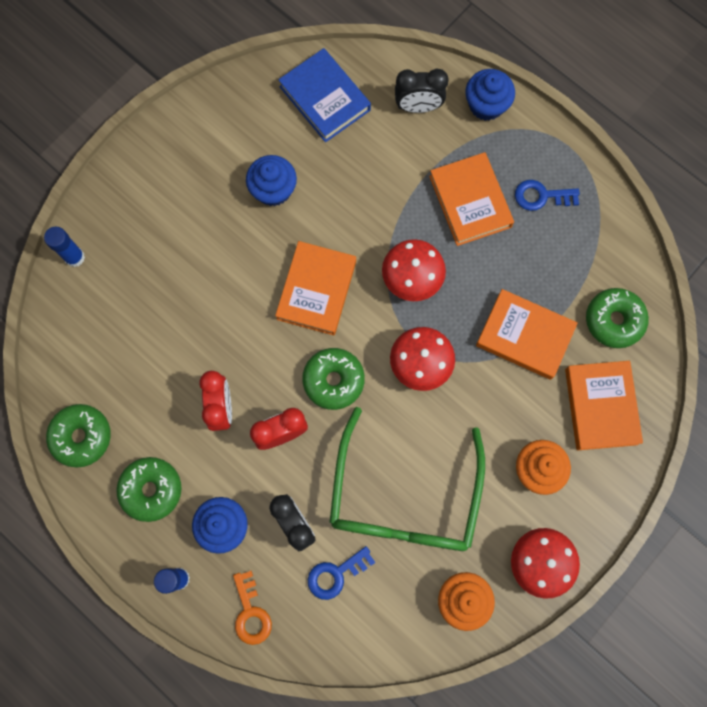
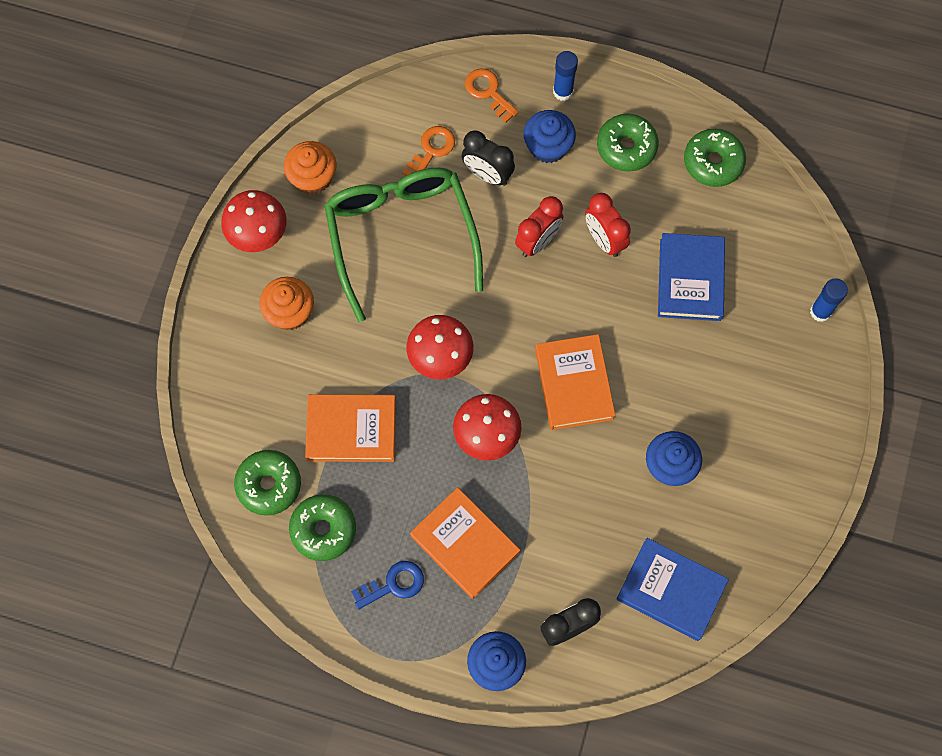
camera: 155 degrees right, 5 degrees down
(167, 335) = (690, 279): none -> blue book
(333, 380) = (514, 308): green donut -> green donut (323, 529)
(336, 574) = (431, 150): blue key -> orange key
(600, 406) = (251, 395): orange book -> none

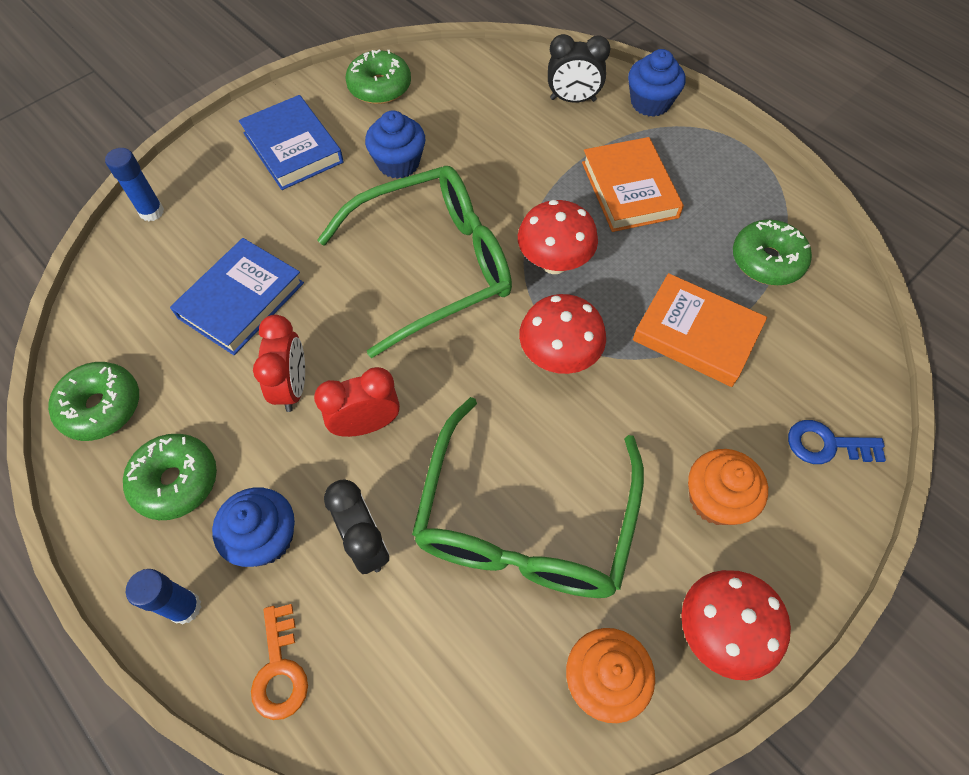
camera: 150 degrees left, 10 degrees down
(269, 485) = (812, 325): green donut -> green donut (379, 87)
(393, 584) = (715, 190): blue key -> blue key (826, 445)
(431, 150) = (415, 622): orange key -> none
(574, 384) = (435, 265): orange book -> green glasses
(671, 590) = (469, 86): blue book -> blue book (293, 147)

